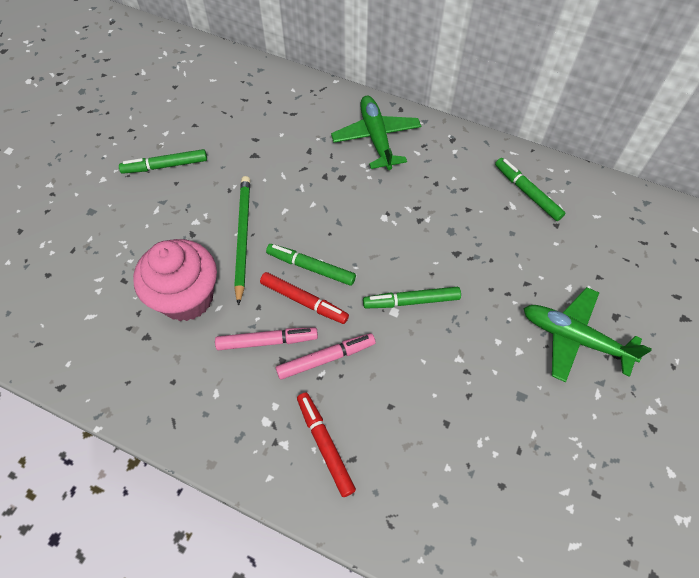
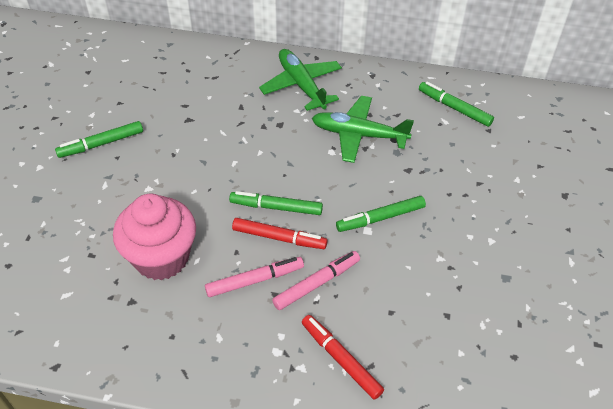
camera: 15 degrees left, 10 degrees down
(243, 237) = (200, 193): green pencil -> none
(574, 338) = (535, 220): green plane -> green plane (358, 135)

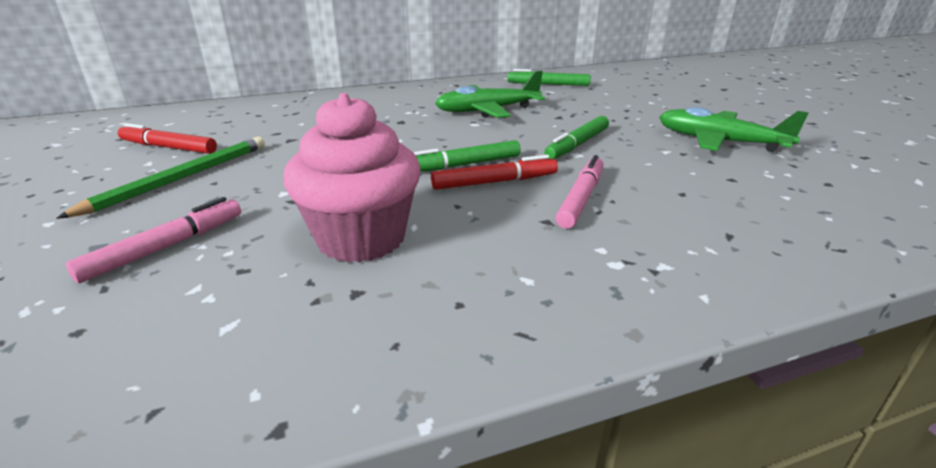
camera: 30 degrees left, 20 degrees down
(101, 144) = (181, 178): green marker -> green pencil
(255, 280) = (508, 218): pink marker -> pink marker (165, 247)
(301, 85) = (396, 100): green plane -> green plane (719, 141)
(341, 359) = (693, 242): red marker -> red marker (168, 147)

